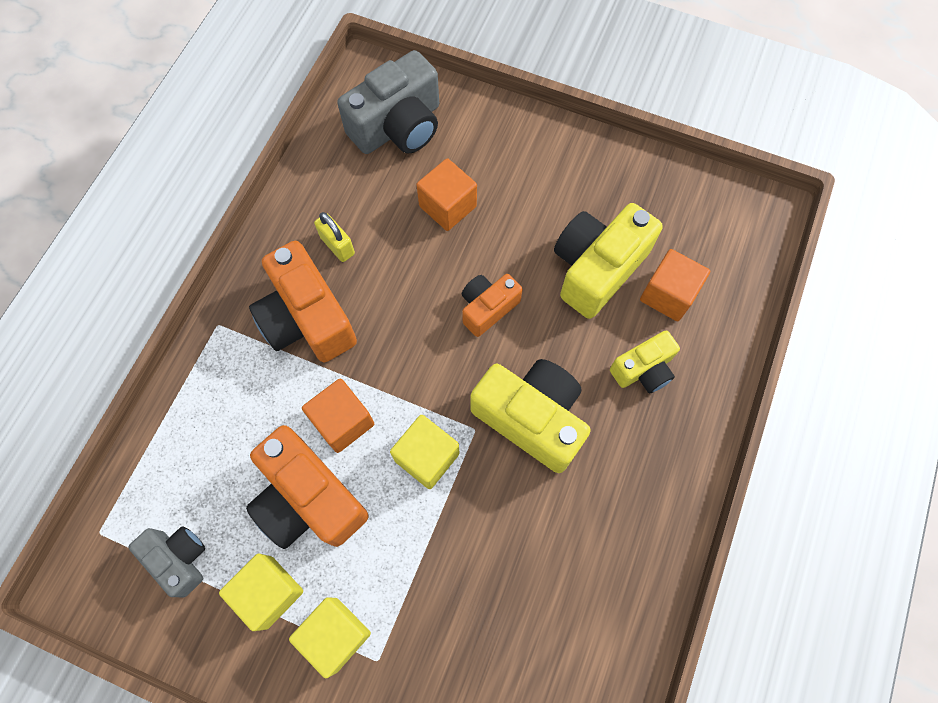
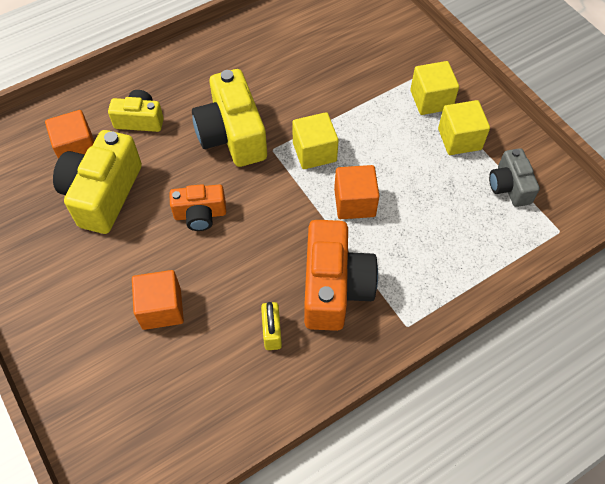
camera: 145 degrees left, 10 degrees down
(309, 499) = (406, 172): orange camera -> none
(398, 126) = (138, 413): grey camera -> none
(597, 268) = (103, 194): yellow camera -> yellow camera turned 120 degrees clockwise

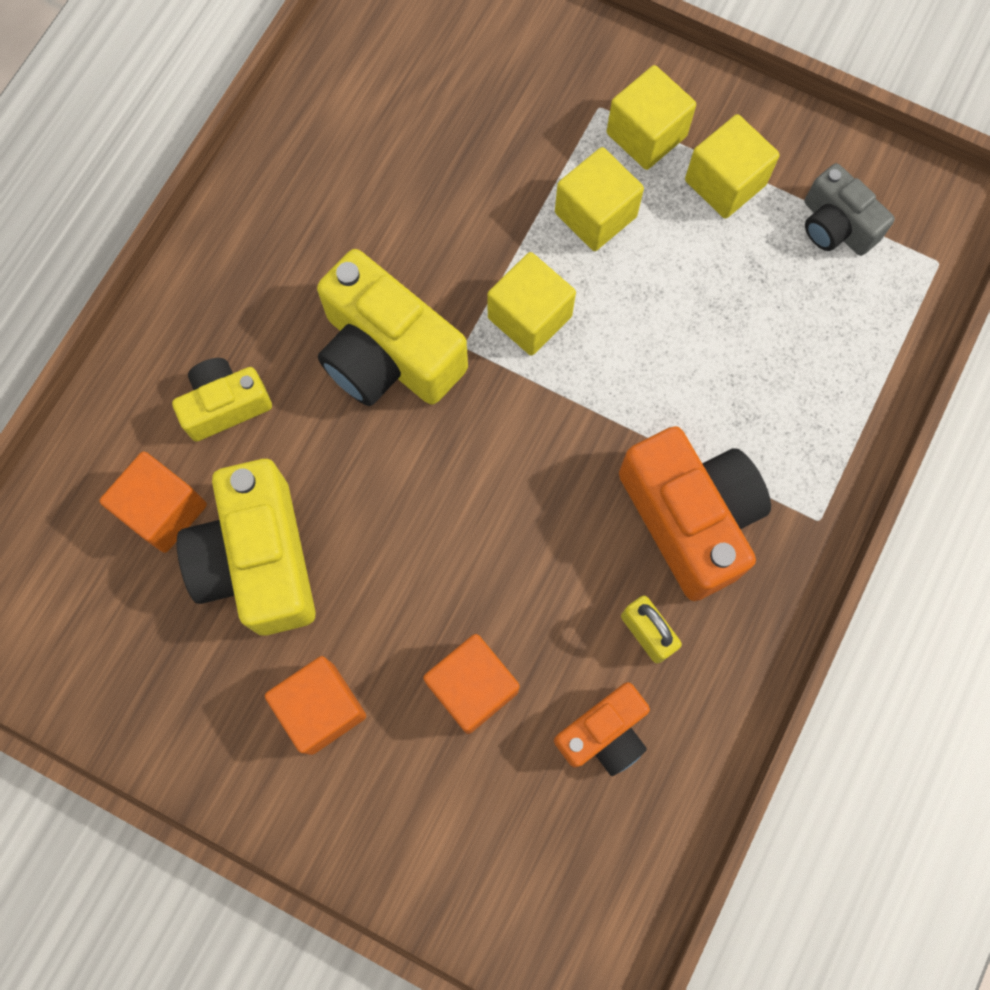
camera: 30 degrees left, 15 degrees up
(200, 214) = (428, 512): orange camera -> orange camera (604, 733)
(354, 203) = (638, 370): orange cube -> orange cube (321, 708)
(380, 123) = (595, 215): none -> yellow cube

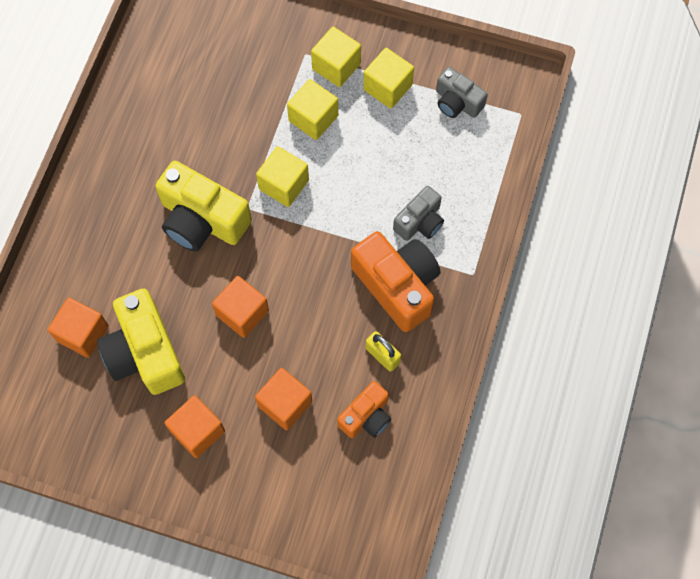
camera: 10 degrees left, 5 degrees down
(225, 405) = (109, 266): yellow camera -> none
(427, 520) = (242, 313): none -> orange cube
(743, 416) = (420, 222): none -> grey camera

